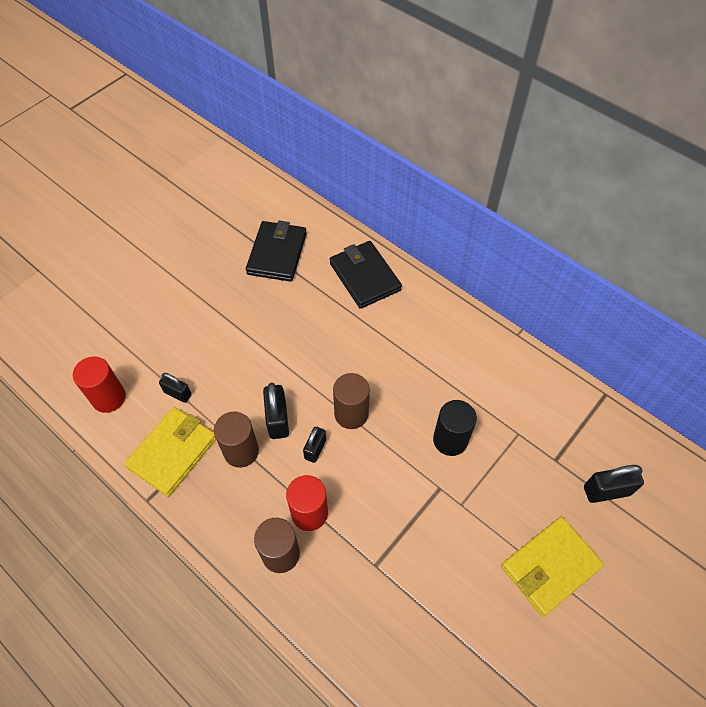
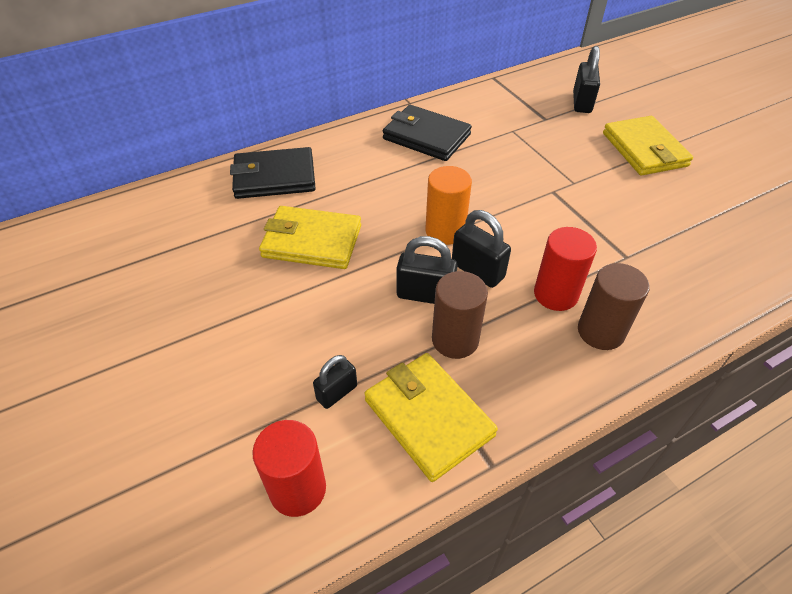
camera: 70 degrees left, 10 degrees down
(277, 253) = (183, 240): black wallet -> black wallet (426, 137)
(304, 328) = (311, 241): none -> yellow wallet
(315, 449) = (477, 270): black padlock -> black padlock, size x1.53
(351, 414) = (445, 231): brown cylinder -> orange cylinder
(450, 440) = (504, 171): black cylinder -> none

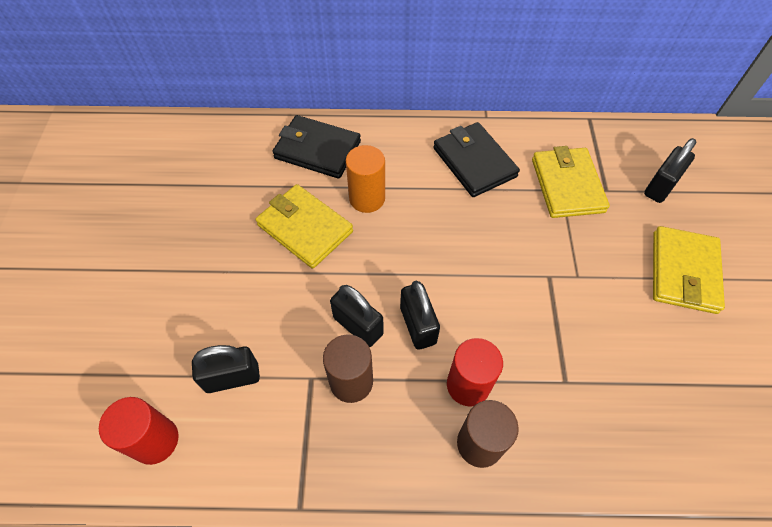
camera: 30 degrees right, 10 degrees up
(337, 393) = (232, 377): black padlock -> black padlock, size x1.53
(428, 417) = (282, 438): yellow wallet -> yellow wallet (567, 185)
(445, 231) = (419, 271): orange cylinder -> orange cylinder (367, 198)

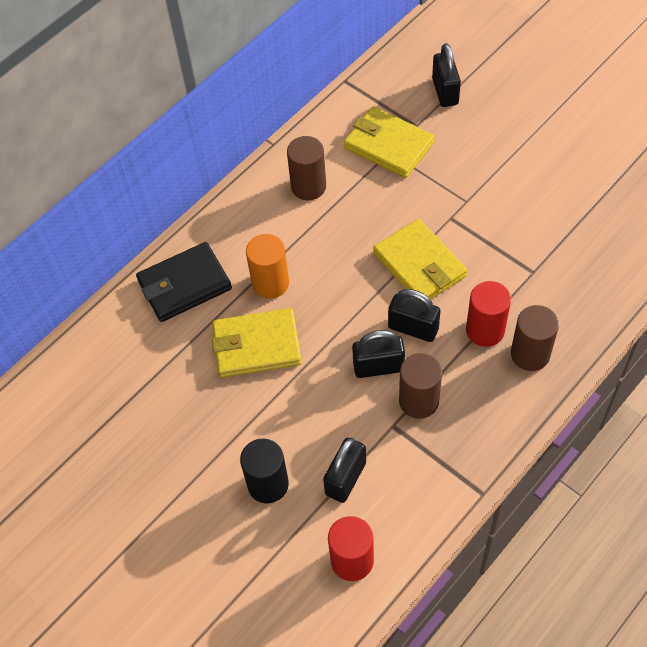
camera: 45 degrees left, 0 degrees up
(186, 323) = (268, 484): none -> black cylinder
(474, 162) = (308, 186): black wallet -> brown cylinder
(684, 272) = (520, 138): yellow wallet -> yellow wallet (419, 265)

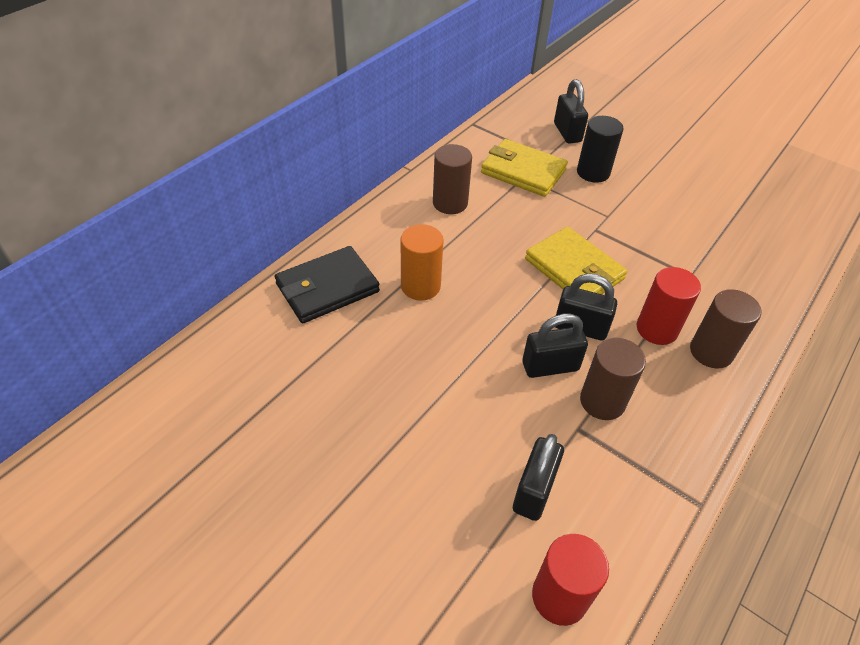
camera: 10 degrees left, 10 degrees down
(256, 346) = (411, 346): yellow wallet -> none
(268, 484) = (439, 500): black cylinder -> black cylinder (593, 172)

